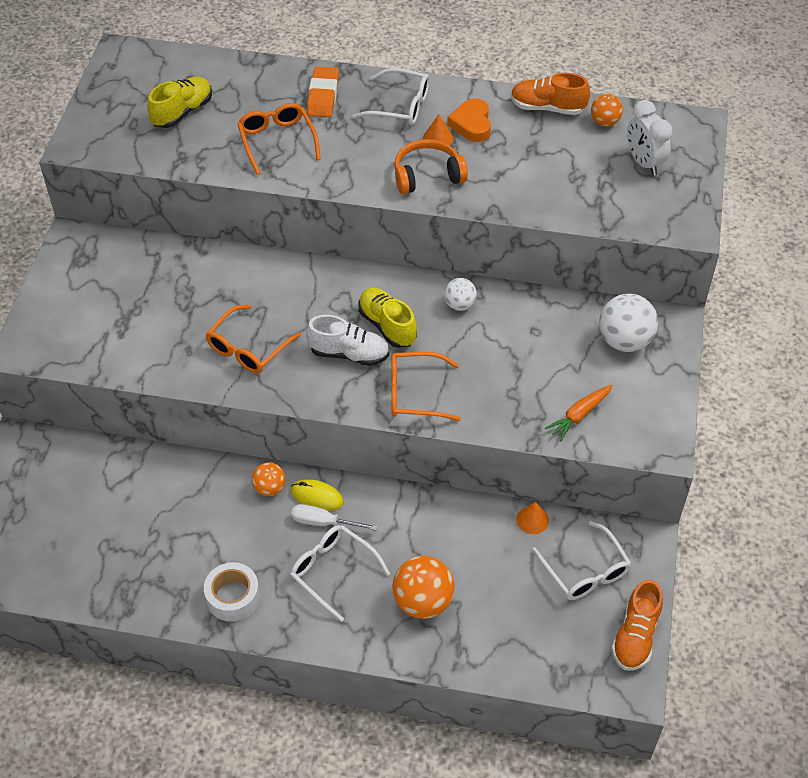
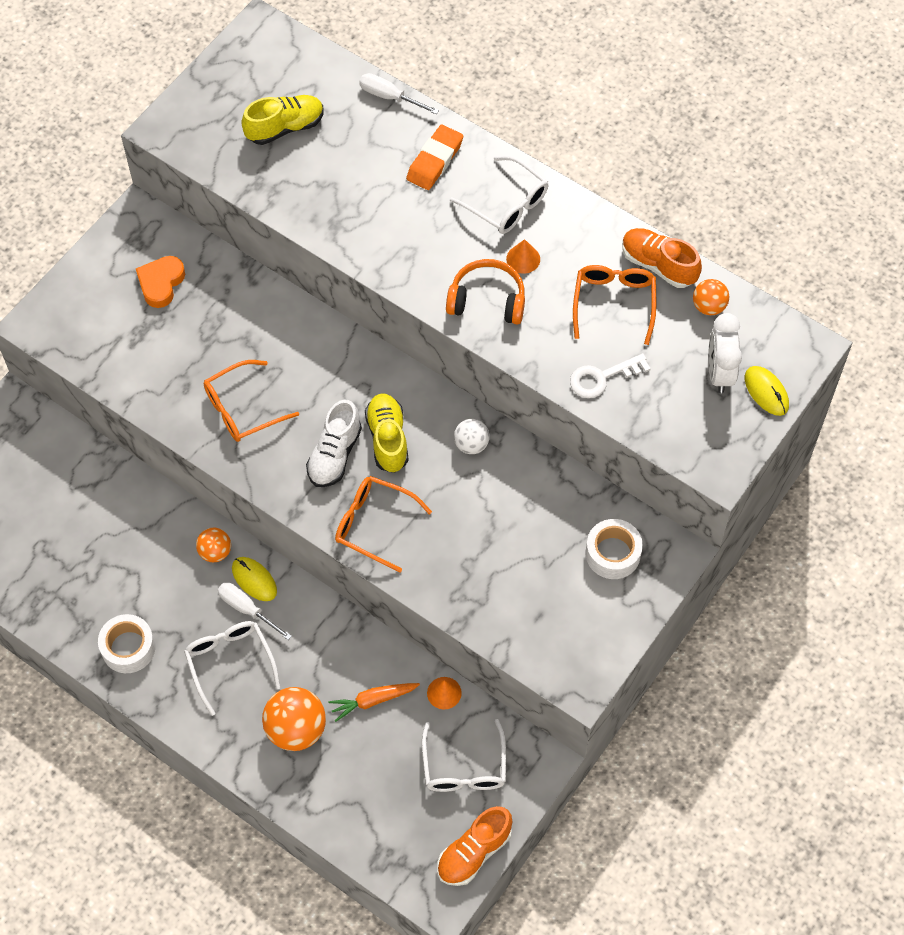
camera: 25 degrees right, 10 degrees up
(258, 65) = (389, 97): none -> white screwdriver
(277, 142) = (360, 200): orange glasses -> orange glasses (614, 303)
(349, 354) = (334, 455): white shoe -> white shoe turned 75 degrees clockwise
(471, 124) = (567, 255): orange heart -> orange heart (161, 283)
(555, 197) = (602, 378): none -> white key
(579, 415) = (519, 616): orange carrot -> orange carrot (373, 701)
(624, 341) = (613, 553): white ball -> white tape
(688, 163) = (766, 392): none -> yellow mouse

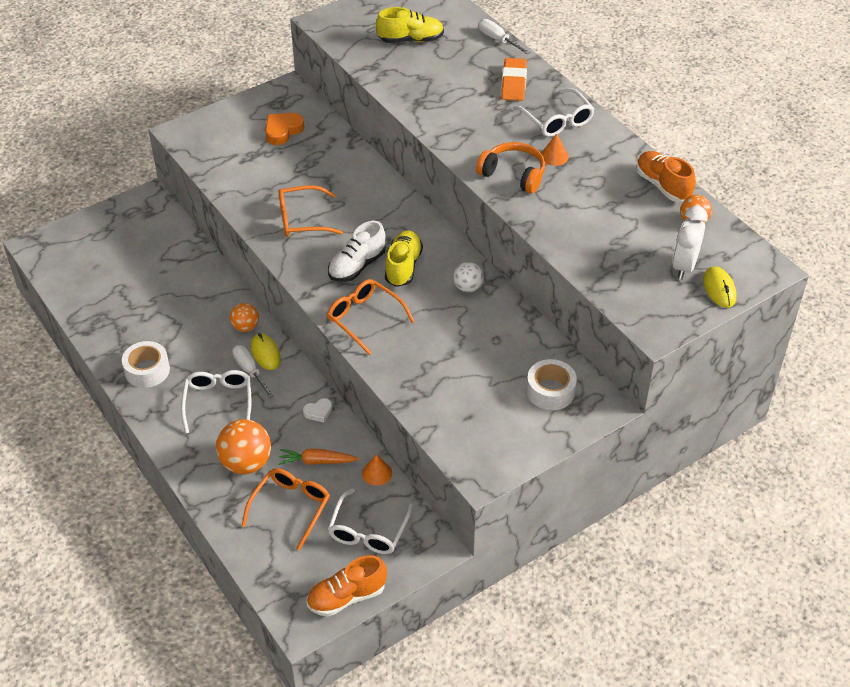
camera: 20 degrees right, 15 degrees down
(348, 637) = (318, 412): none -> white heart
(435, 161) = (513, 83): orange eraser -> orange eraser turned 45 degrees counterclockwise
(602, 378) = (583, 245): white key -> none
(614, 303) = (615, 201): orange glasses -> orange glasses (290, 508)

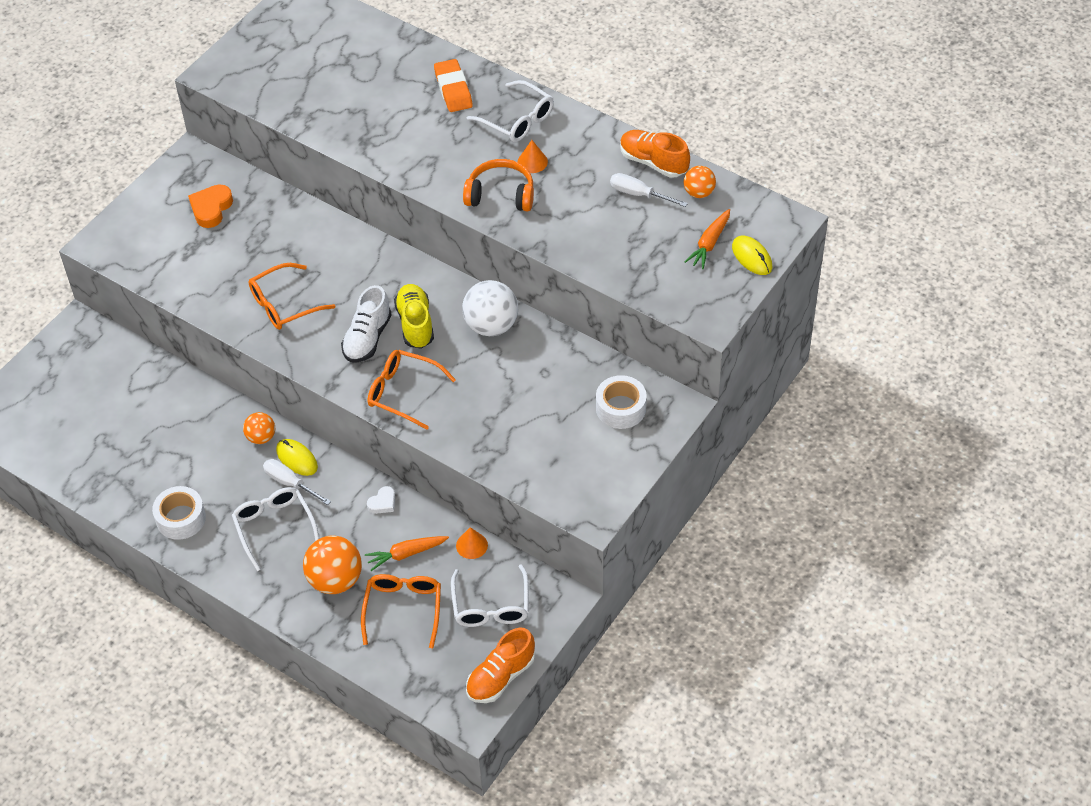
camera: 20 degrees left, 5 degrees up
(411, 40) = (320, 69): yellow shoe -> none
(468, 287) = (491, 325): white ball -> white ball, size x1.73
(497, 40) = (413, 42): white screwdriver -> white screwdriver (639, 194)
(684, 266) = (709, 243): white clock -> orange carrot

